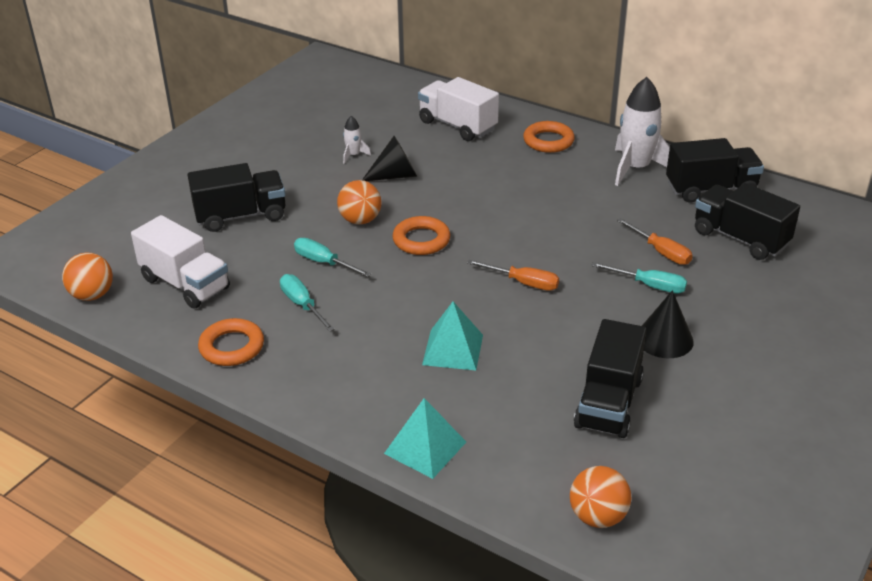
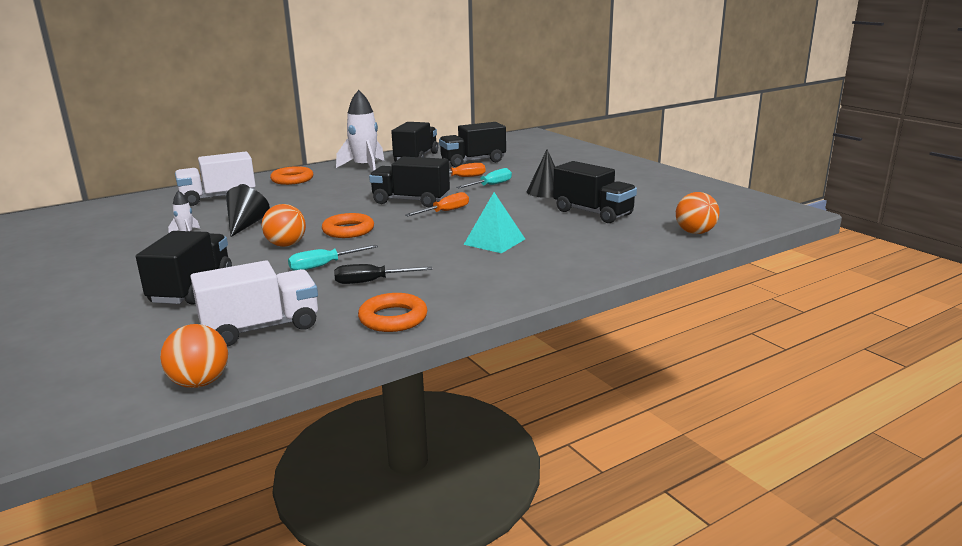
camera: 65 degrees left, 15 degrees down
(302, 305) = (371, 282): turquoise screwdriver -> black screwdriver
(425, 447) = (595, 266): turquoise pyramid -> none
(541, 246) = (411, 201): none -> black truck

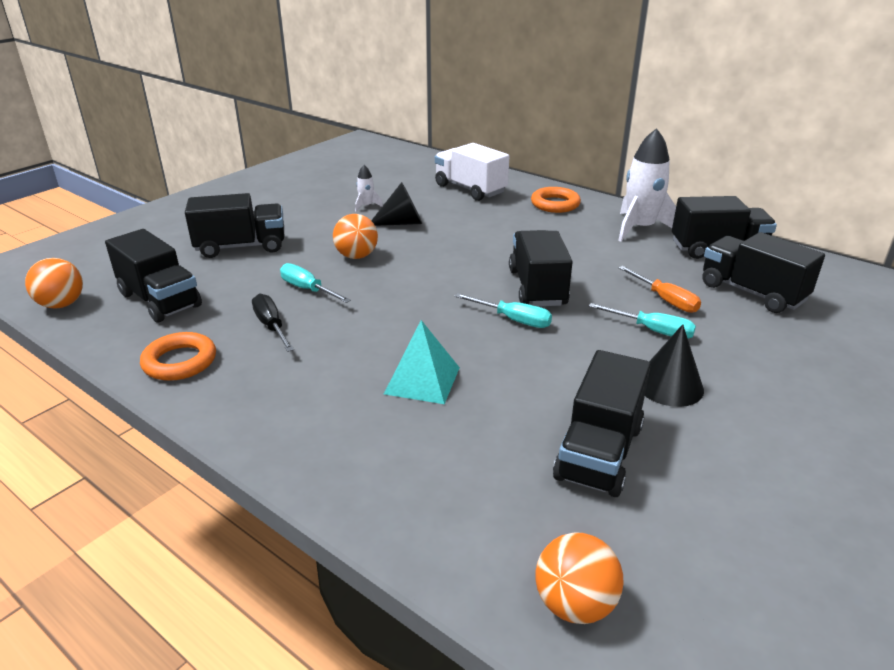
camera: 70 degrees right, 10 degrees up
(261, 328) = (160, 300): white truck -> black truck
(348, 230) = (413, 276): orange ring -> none
(445, 212) = (513, 320): orange screwdriver -> turquoise screwdriver

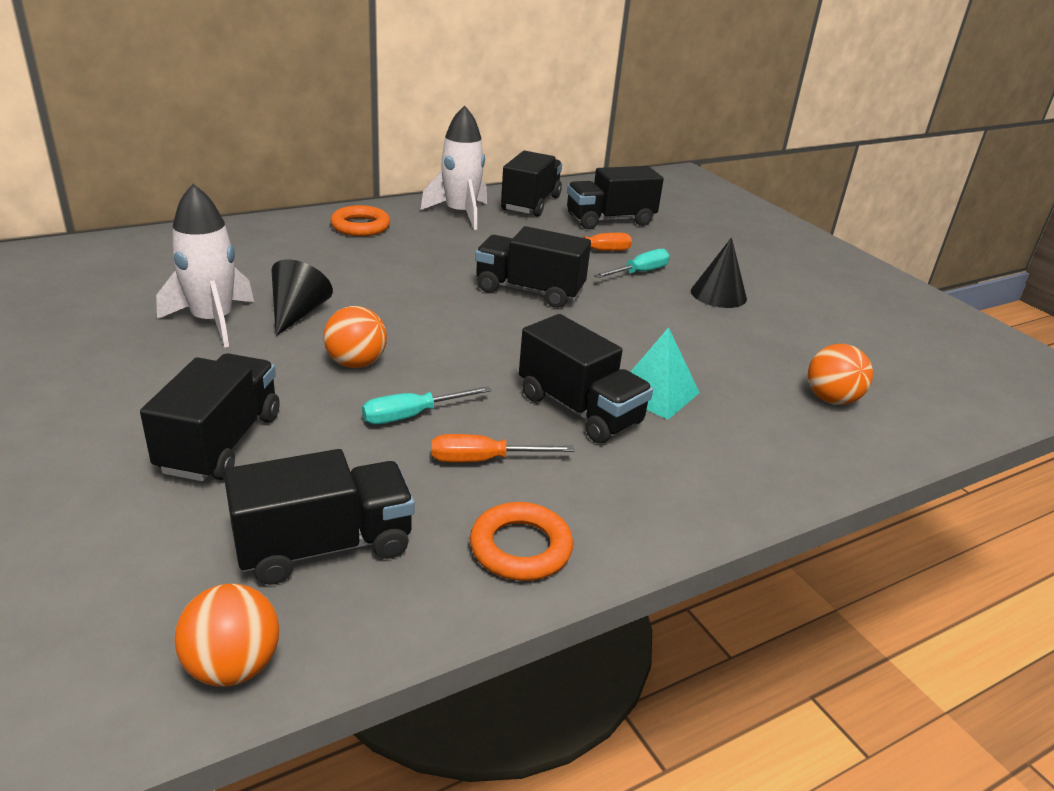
camera: 70 degrees left, 0 degrees up
(271, 326) = (484, 460): black screwdriver -> orange screwdriver
(366, 206) = (212, 321): white rocket -> white rocket, size x2.19
(470, 189) = (258, 251): white truck -> none
(513, 320) = (579, 320): turquoise screwdriver -> none
(574, 604) = (942, 409): orange ball -> orange ball (831, 399)
(599, 452) = (790, 348): black truck -> black truck (579, 409)

